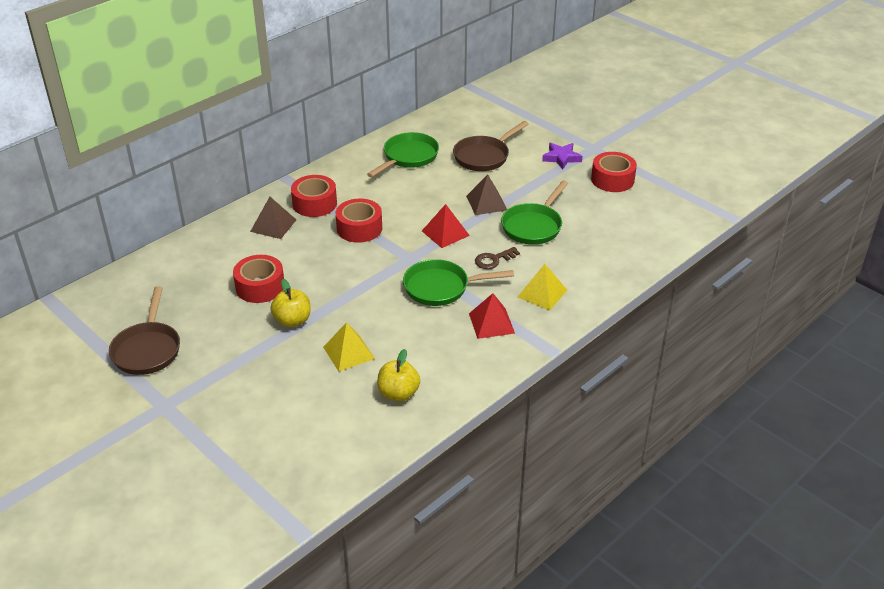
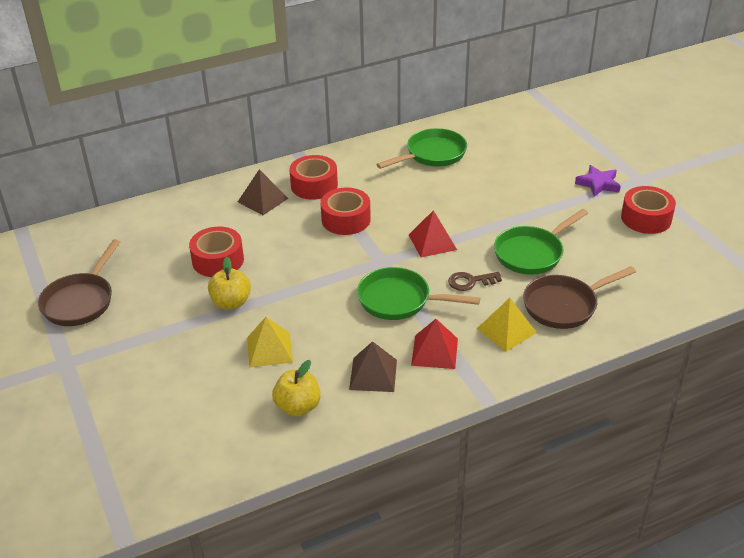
camera: 20 degrees right, 0 degrees up
(484, 156) = (513, 167): brown pan -> brown pan (564, 305)
(486, 203) = (492, 218): brown pyramid -> brown pyramid (373, 374)

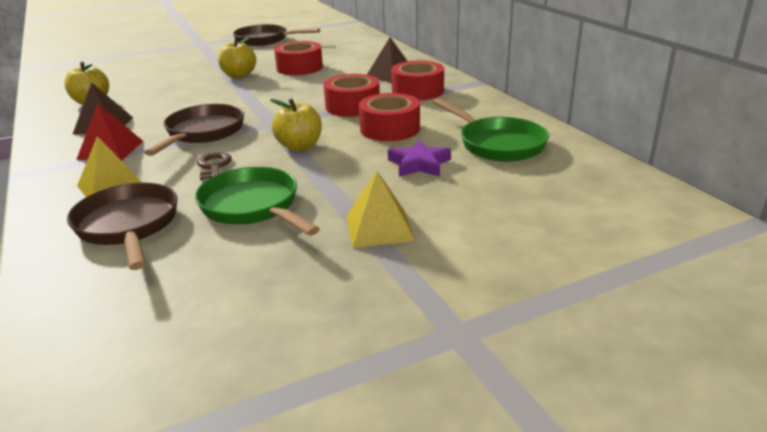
camera: 90 degrees right, 10 degrees down
(269, 349) = (169, 90): yellow pyramid -> yellow pyramid (379, 227)
(399, 300) = (203, 133): green pan -> brown pan
(432, 242) = (299, 146): red pyramid -> yellow apple
(598, 184) = (436, 277): purple star -> purple star (419, 164)
(646, 218) = (317, 326): red tape -> red tape (390, 129)

